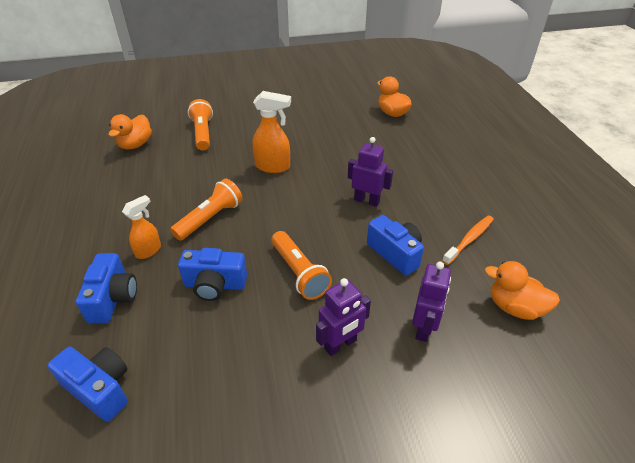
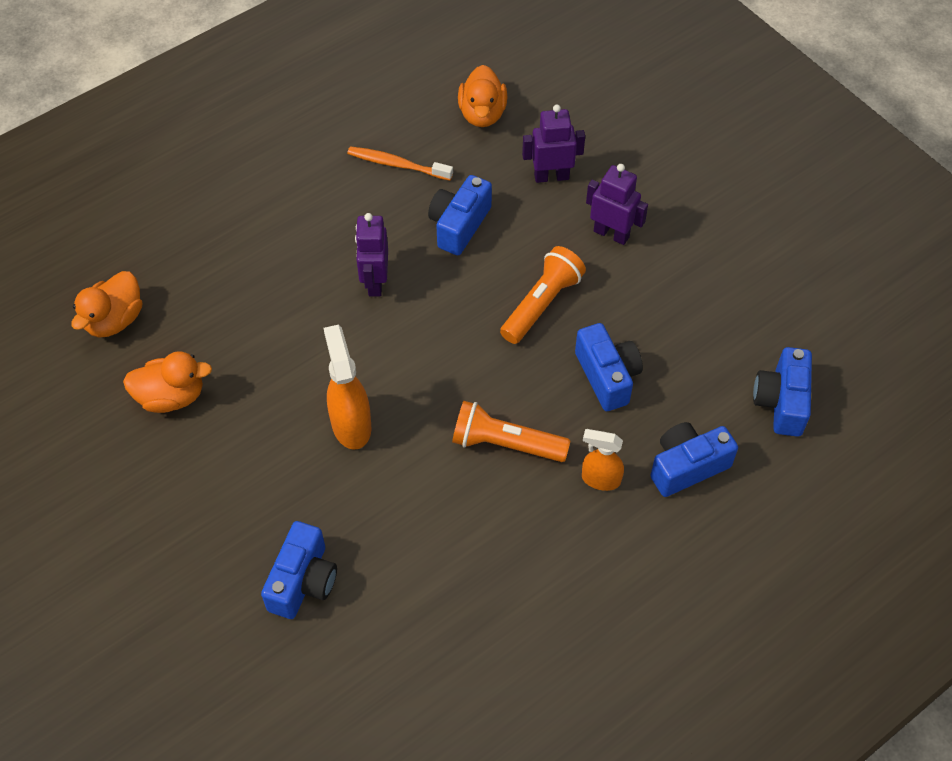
camera: 115 degrees left, 15 degrees up
(135, 145) = (388, 672): orange duck -> orange duck (171, 396)
(203, 133) = (303, 581): orange flashlight -> blue camera

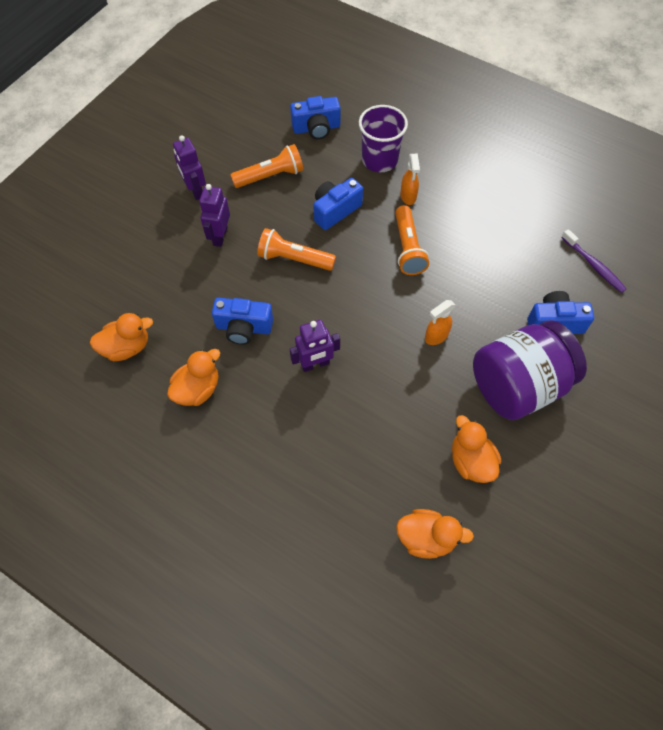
camera: 110 degrees left, 5 degrees up
(236, 490) = (517, 385): none -> purple jar
(351, 424) = (436, 336): orange spray bottle -> orange spray bottle, size x0.65
(370, 688) = (593, 265): none -> purple toothbrush
(397, 165) = (197, 389): orange toothbrush -> orange duck
(551, 176) = (178, 284): purple robot -> purple robot (195, 190)
(687, 466) = (379, 160): blue camera -> purple cup
(700, 316) = (270, 176): none -> orange flashlight

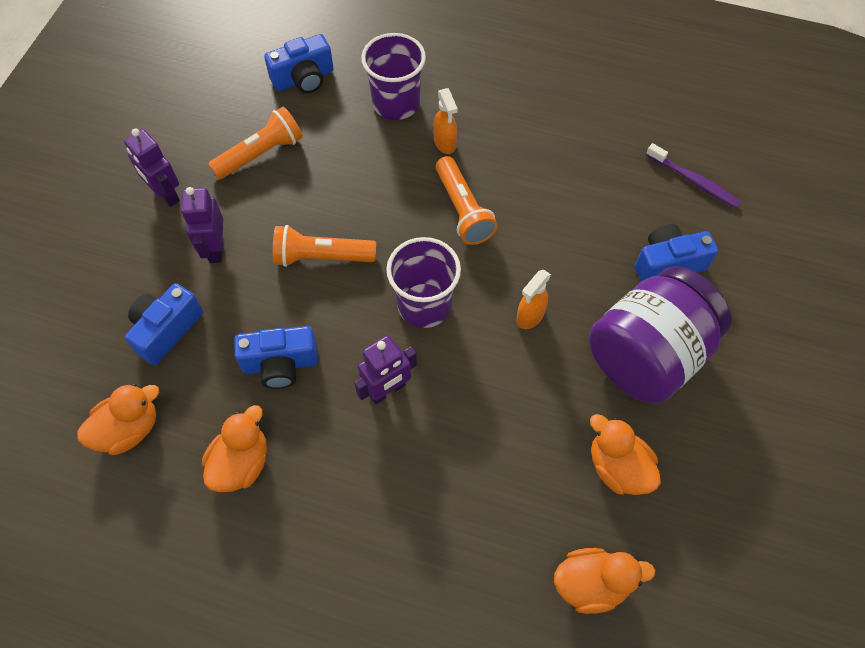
camera: 15 degrees left, 0 degrees up
(335, 210) = (357, 181): blue camera -> blue camera (166, 330)
(359, 310) = (424, 305): none -> purple cup

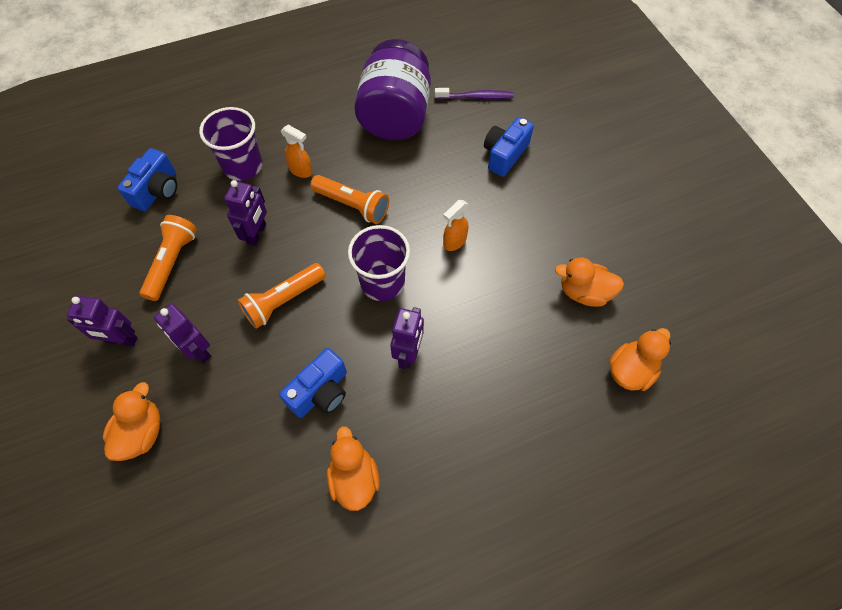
camera: 40 degrees left, 0 degrees up
(129, 429) = (249, 524): orange duck -> orange duck (142, 433)
(166, 330) = (213, 433): blue camera -> none
(353, 177) = (257, 234): none -> purple robot
(530, 316) = (454, 242): orange spray bottle -> orange spray bottle turned 45 degrees clockwise
(647, 355) = (541, 216): purple jar -> purple jar (395, 116)

